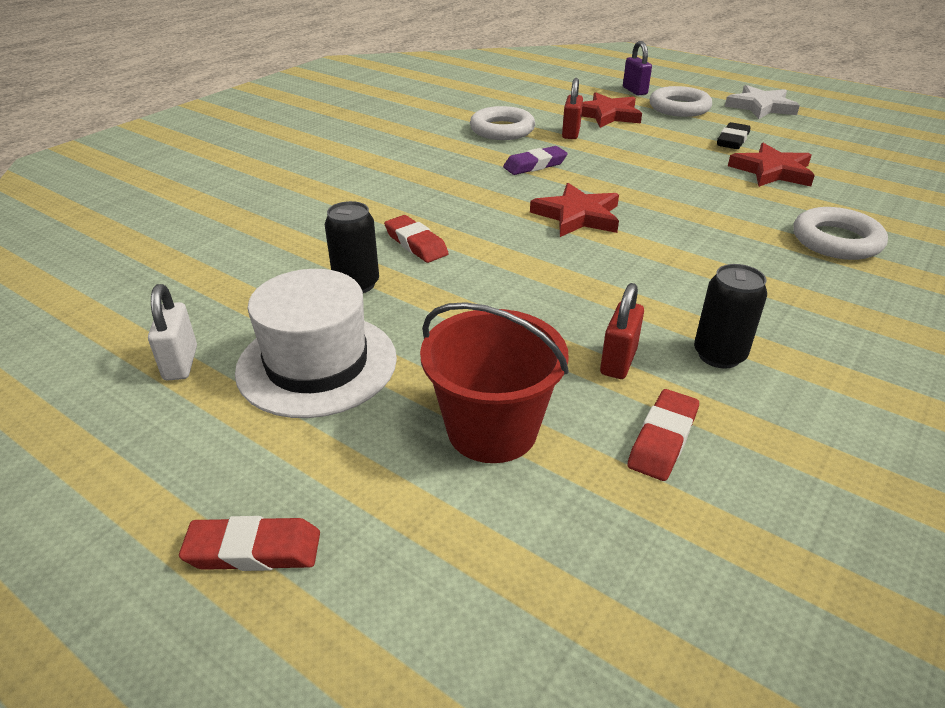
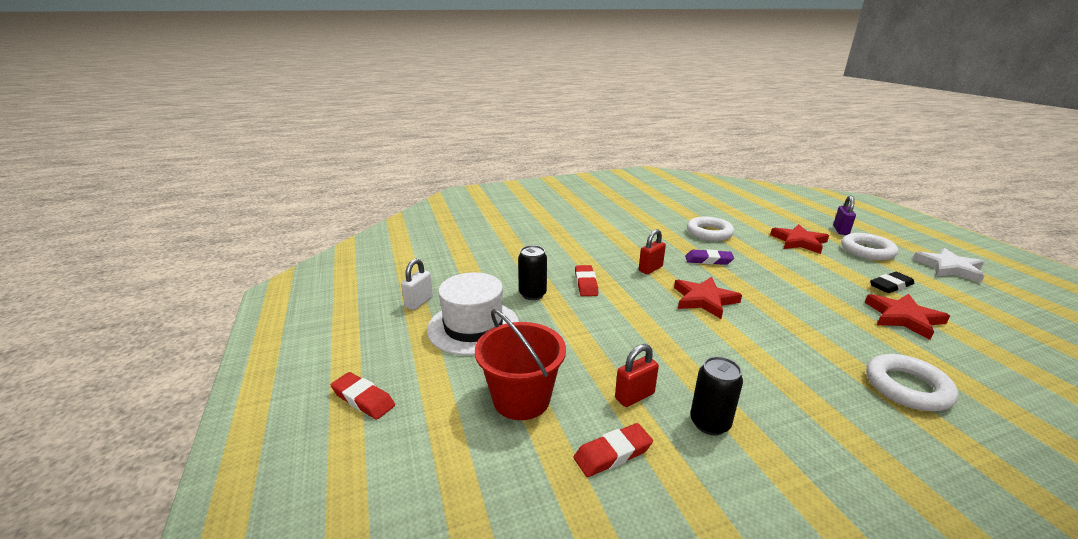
camera: 35 degrees right, 10 degrees down
(571, 133) = (756, 247): red padlock -> red padlock (650, 269)

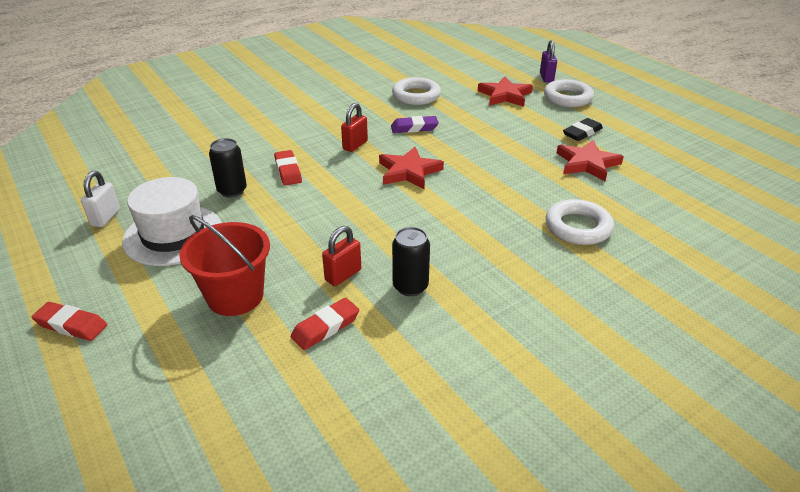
camera: 15 degrees left, 10 degrees up
(949, 268) = (636, 107): white star -> none

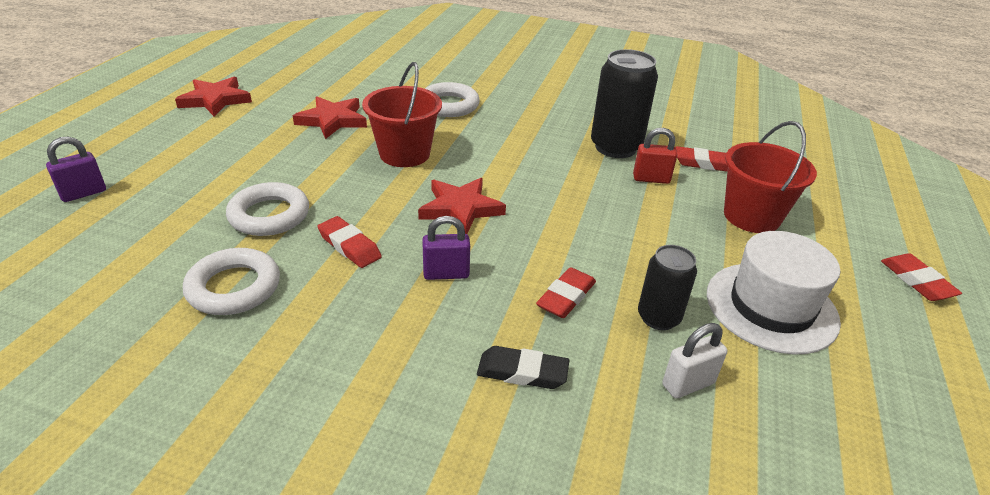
camera: 130 degrees left, 0 degrees up
(105, 218) = (848, 391): white padlock -> white padlock (688, 384)
(355, 145) = (446, 274): red padlock -> purple padlock
(410, 286) = (615, 147): black can -> black can, size x1.66
(414, 128) = (349, 246): purple eraser -> red eraser
(503, 176) = (404, 154): none -> red bucket
(505, 95) = (178, 209): red star -> red star (215, 100)
(567, 98) = (157, 162): white ring -> white ring (269, 215)
(582, 133) = (260, 135): black eraser -> black eraser (522, 372)

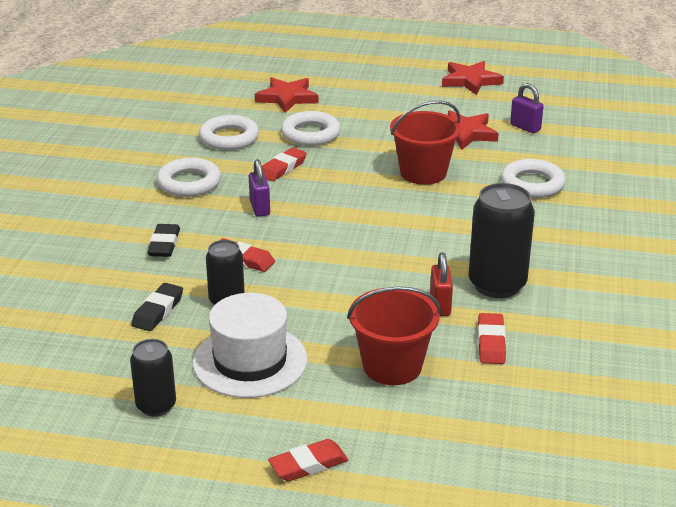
camera: 85 degrees right, 5 degrees down
(83, 193) = (314, 71): purple padlock -> purple padlock (525, 127)
(352, 337) = (189, 183): none -> white ring
(460, 209) = (346, 206): red star -> red star (287, 98)
(688, 384) = (158, 311): white padlock -> black eraser
(882, 391) = (156, 406): none -> black can

